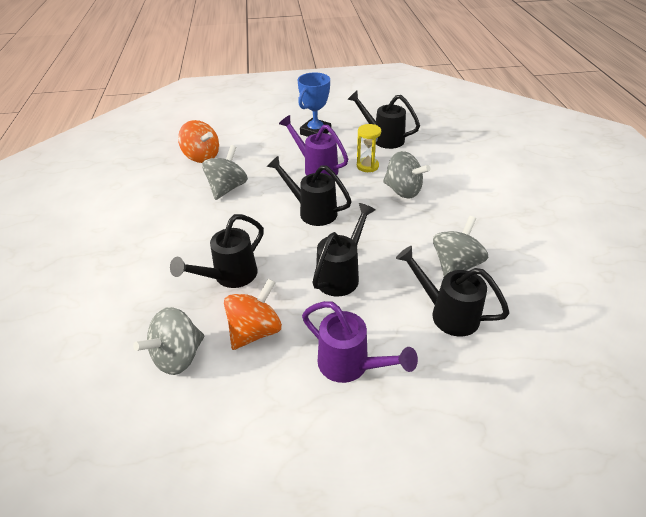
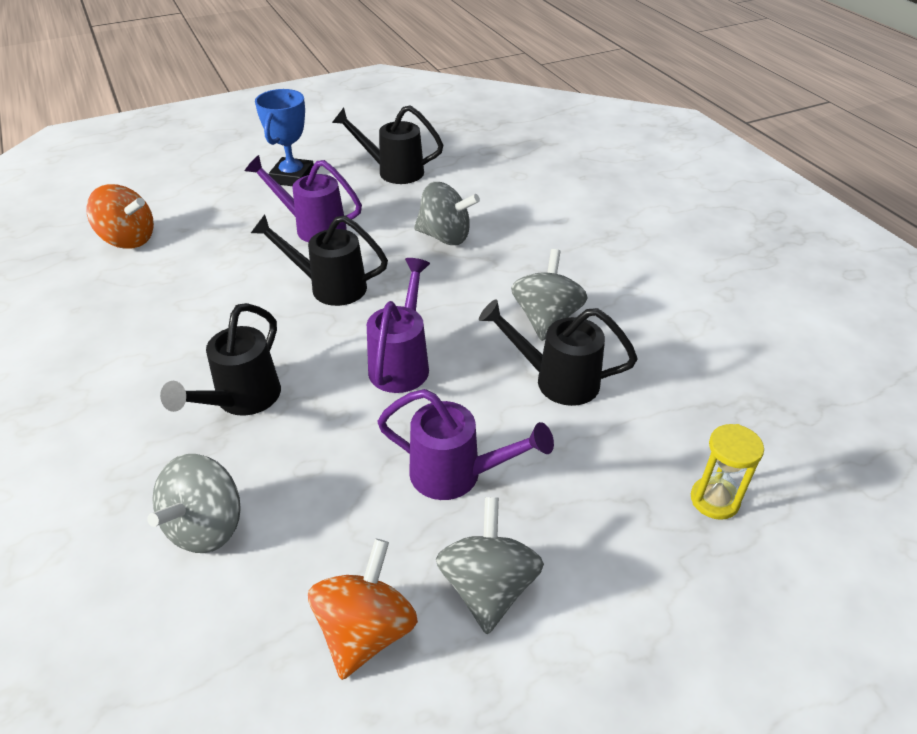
camera: 20 degrees left, 0 degrees up
(227, 188) = (188, 278): grey spinning top -> grey spinning top (488, 587)
(255, 331) = (308, 464): orange spinning top -> orange spinning top (366, 630)
(341, 274) = (402, 362): black watering can -> purple watering can
(367, 166) = (385, 212): yellow hourglass -> yellow hourglass (714, 500)

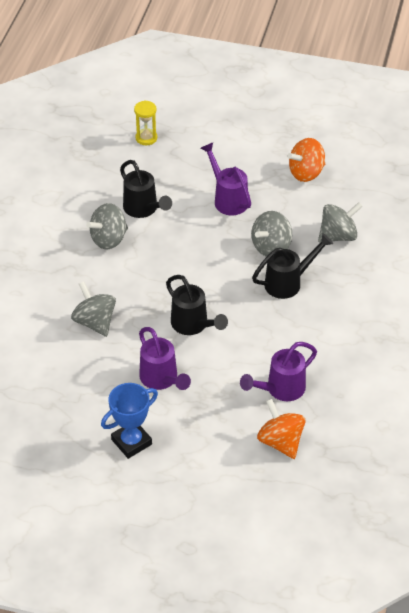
camera: 140 degrees left, 5 degrees up
(393, 171) = (61, 403): black watering can -> none
(402, 362) = (200, 258): purple watering can -> purple watering can (280, 389)
(488, 587) = (255, 161): grey spinning top -> grey spinning top (271, 247)

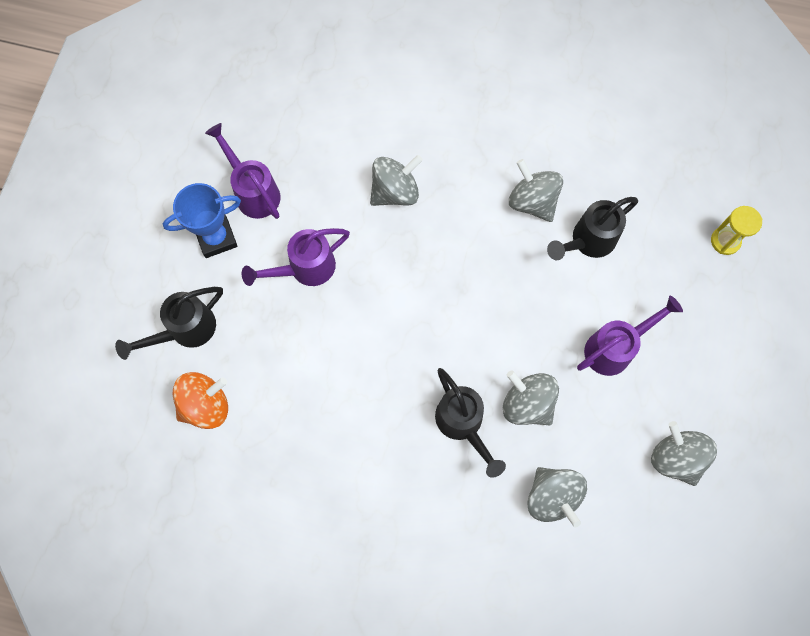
camera: 90 degrees right, 25 degrees up
(131, 442) = (216, 238): blue trophy -> blue trophy turned 75 degrees counterclockwise
(193, 325) = (389, 304): black watering can -> black watering can (185, 330)
(280, 389) = (284, 407): purple watering can -> purple watering can (253, 191)
(306, 173) = (675, 458): orange spinning top -> grey spinning top

